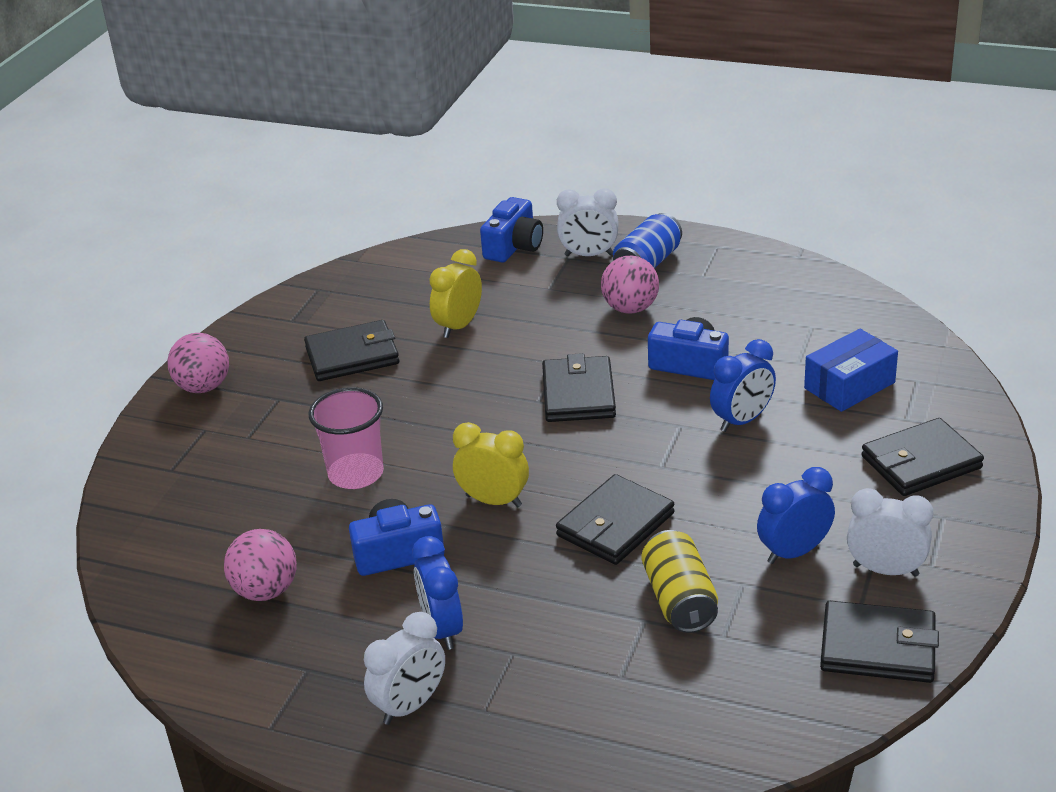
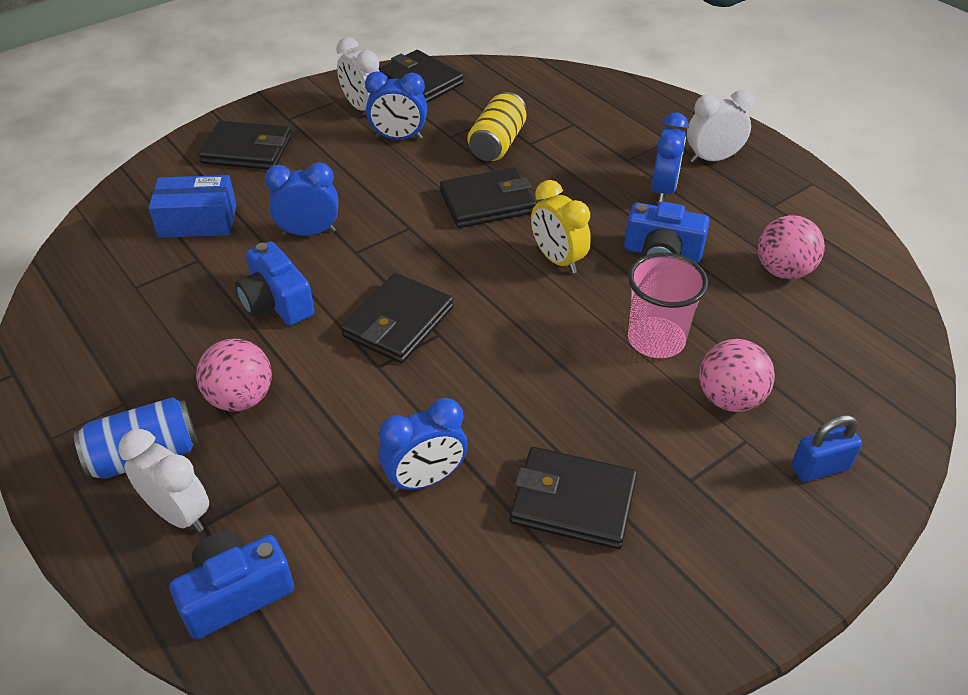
camera: 150 degrees left, 10 degrees up
(184, 444) = (819, 468): none -> blue padlock
(203, 387) = (775, 551): pink ball -> pink ball (729, 399)
(459, 326) = (425, 479): yellow clock -> blue clock

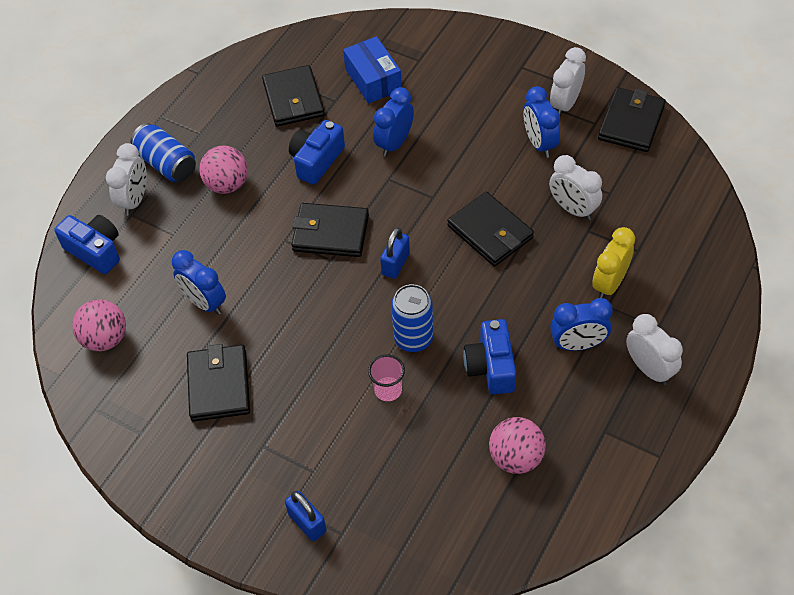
camera: 70 degrees right, 10 degrees up
(247, 150) = (466, 64): black wallet -> black wallet (293, 99)
(309, 232) = (394, 143): blue clock -> blue clock turned 120 degrees counterclockwise
(482, 282) = (395, 264): none -> blue padlock
(497, 143) = (573, 209): yellow can -> white clock
(557, 260) = (445, 300): yellow clock -> yellow clock (609, 284)
(595, 299) = (413, 338): none -> blue can
(656, 340) = (388, 390): pink cup -> pink cup, size x0.60
(729, 399) = (349, 452): pink ball -> pink ball (105, 339)

